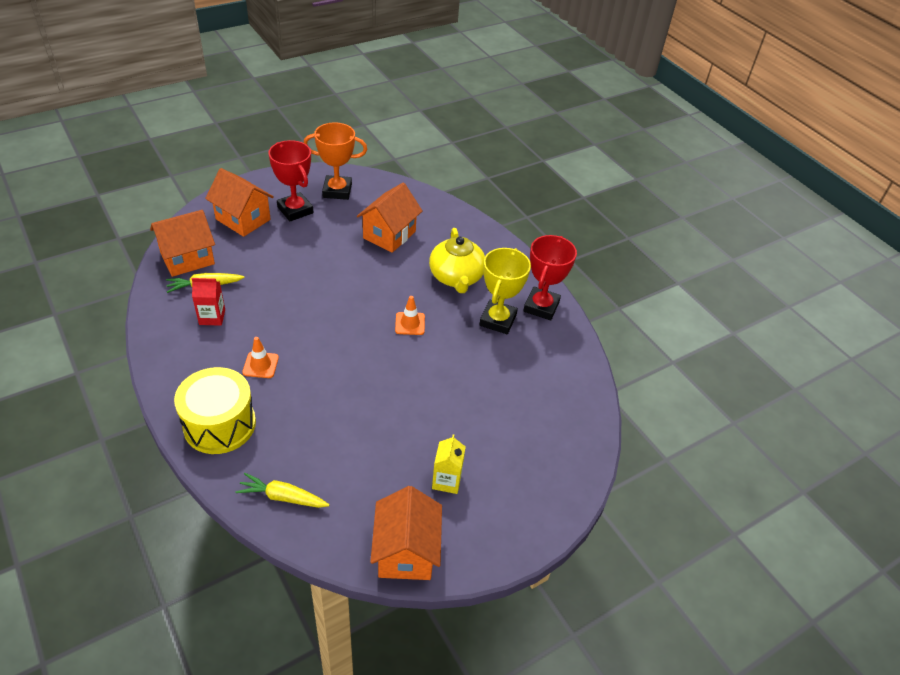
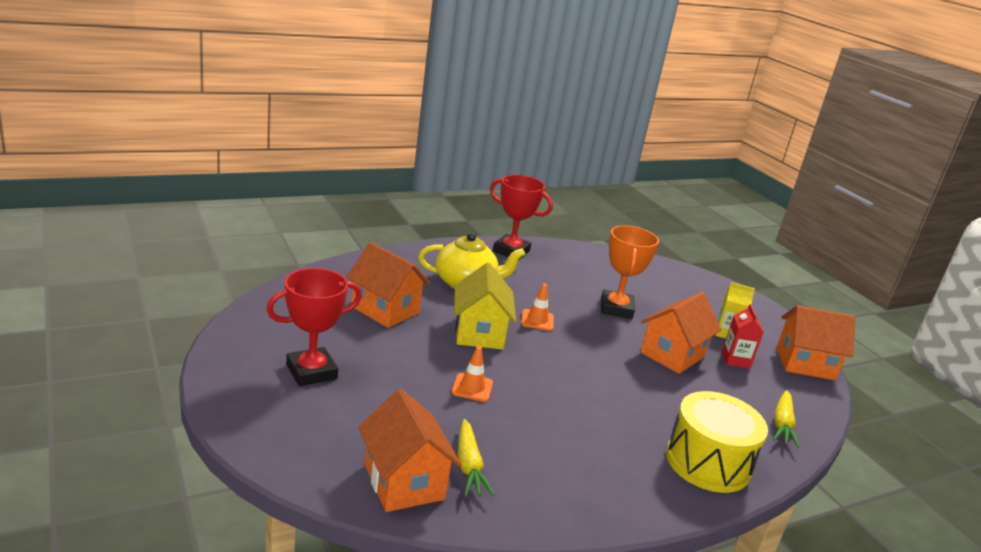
camera: 85 degrees left, 20 degrees down
(212, 317) = (532, 461): red carton -> red carton (735, 360)
(243, 219) = (319, 420): orange house -> orange house (672, 354)
(260, 365) = (612, 425): orange traffic cone -> orange traffic cone (472, 388)
(337, 191) = (278, 333): orange trophy -> orange trophy (616, 308)
(374, 287) = (479, 333): none -> yellow house
(497, 320) = (530, 274): yellow trophy -> none

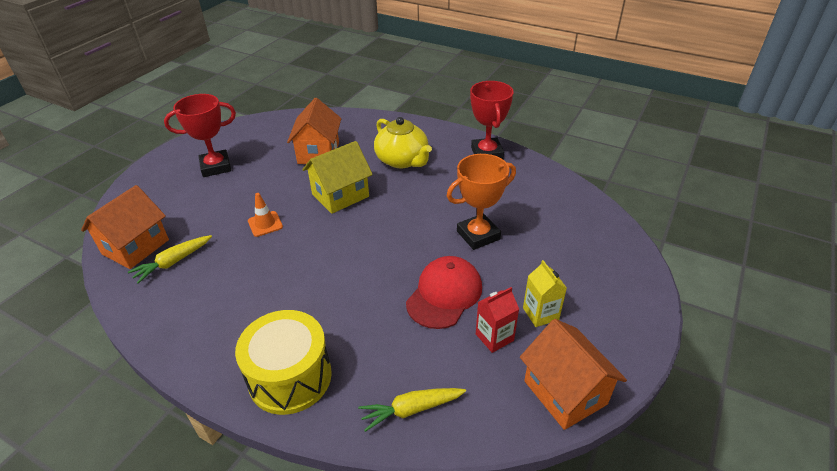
camera: 60 degrees right, 15 degrees up
(311, 372) = (216, 167): red trophy -> red trophy turned 45 degrees counterclockwise
(537, 320) = (396, 209): orange traffic cone -> none
(672, 354) = (444, 294): orange house -> red cap

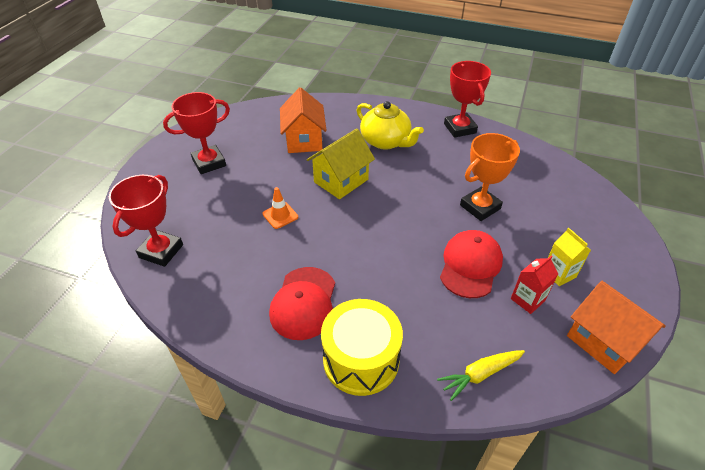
camera: 10 degrees left, 5 degrees up
(135, 247) = (161, 251): orange house -> red trophy
(173, 262) = (205, 262): yellow carrot -> none
(254, 313) = (303, 303): none -> red cap

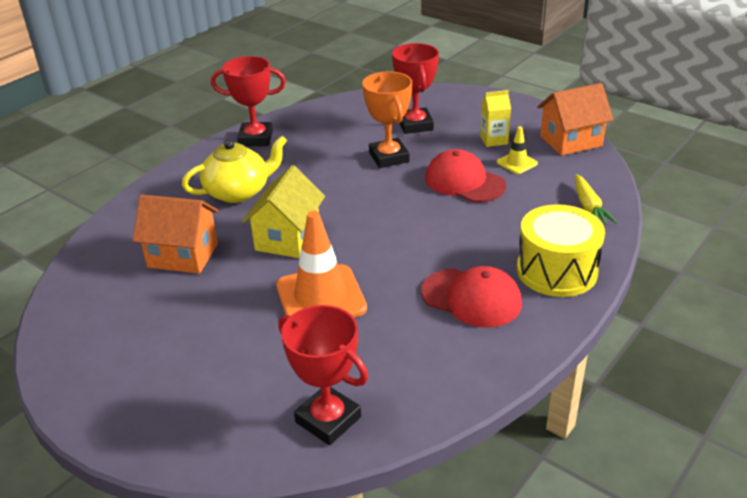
camera: 70 degrees left, 10 degrees down
(209, 163) = (161, 354): red trophy -> red trophy (415, 125)
(280, 215) = (321, 297): orange traffic cone -> orange traffic cone, size x2.05
(341, 181) = (287, 238): yellow house -> yellow house turned 45 degrees clockwise
(527, 299) = (517, 163): red carton -> yellow traffic cone

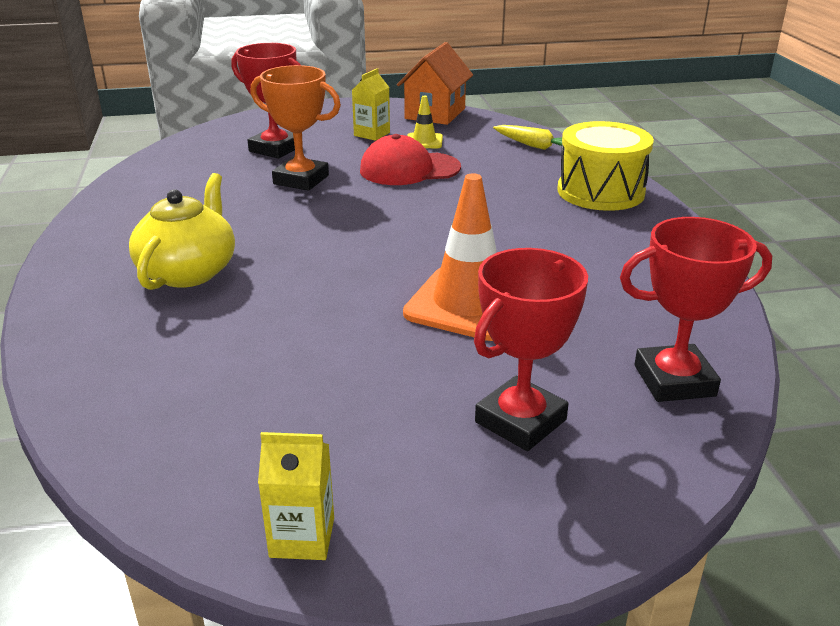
camera: 50 degrees left, 5 degrees down
(65, 358) = (302, 537): none -> yellow carton
(183, 255) = (242, 354): orange house -> none
(255, 138) = (109, 222): red trophy -> red trophy (520, 421)
(287, 238) = (334, 280): yellow house -> none
(471, 298) = (585, 237): red cap -> none

